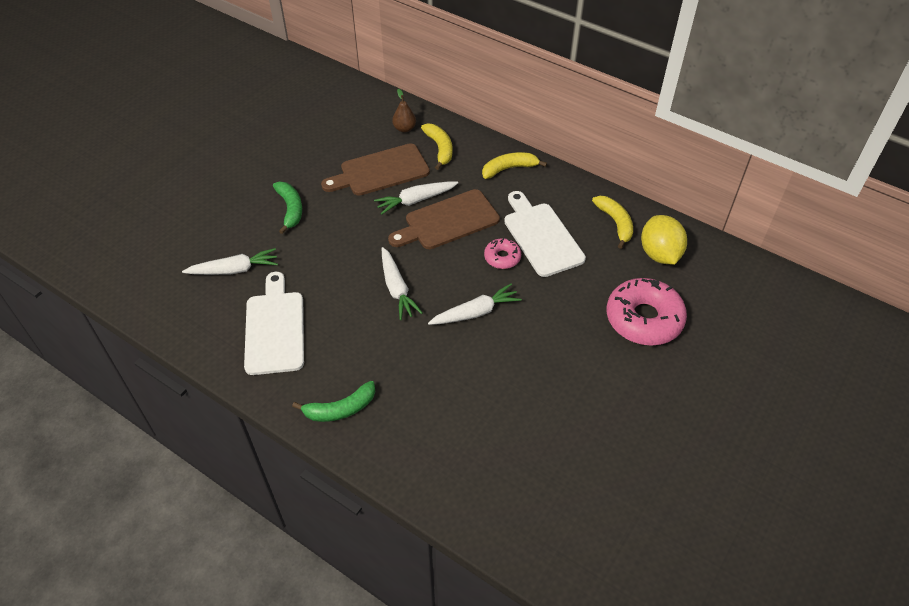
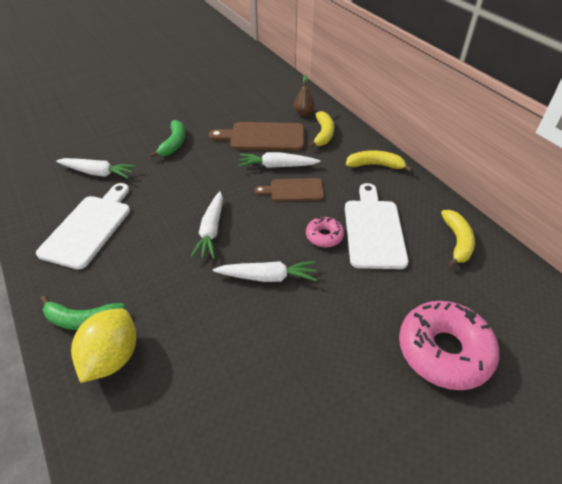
camera: 25 degrees right, 5 degrees down
(447, 221) = (293, 190): brown cutting board -> brown cutting board, size x0.63
(659, 254) = (493, 287): yellow lemon -> yellow lemon (112, 357)

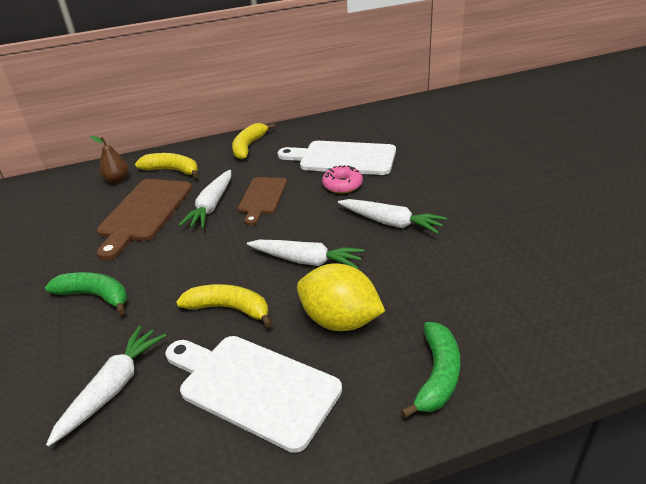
camera: 75 degrees left, 10 degrees down
(112, 357) = (496, 341): yellow lemon -> yellow lemon (340, 321)
(268, 277) = (391, 223): white carrot -> white carrot turned 105 degrees clockwise
(444, 351) = (482, 146): pink donut -> none
(457, 242) = (370, 123): yellow banana -> yellow banana (229, 309)

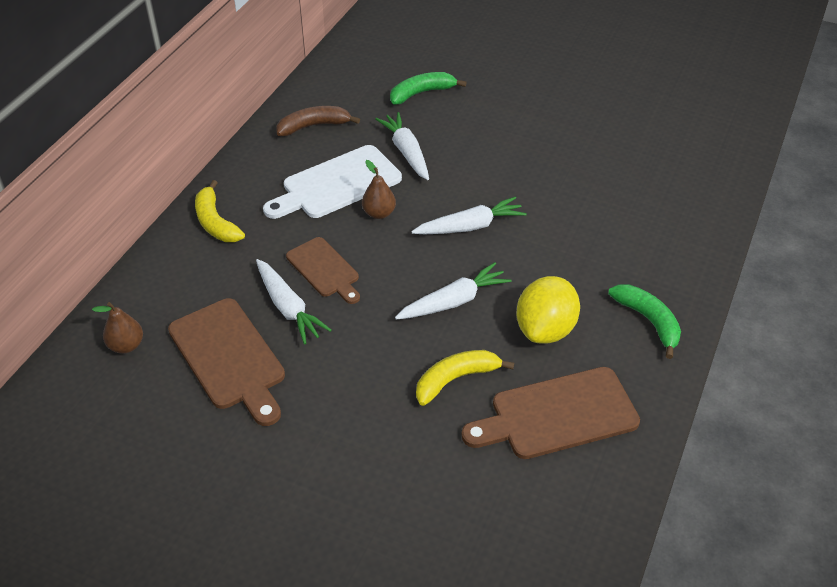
camera: 50 degrees left, 10 degrees up
(95, 296) = (326, 454): green banana -> green banana (421, 93)
(113, 388) = (467, 494): white carrot -> white carrot (406, 152)
(172, 170) = (175, 297): yellow banana -> none
(253, 387) = (557, 415): white cutting board -> brown cutting board
(340, 321) = (545, 329): yellow lemon -> yellow lemon turned 45 degrees counterclockwise
(342, 185) = (379, 213): pink donut -> brown pear
(378, 124) = (314, 126): none -> brown banana

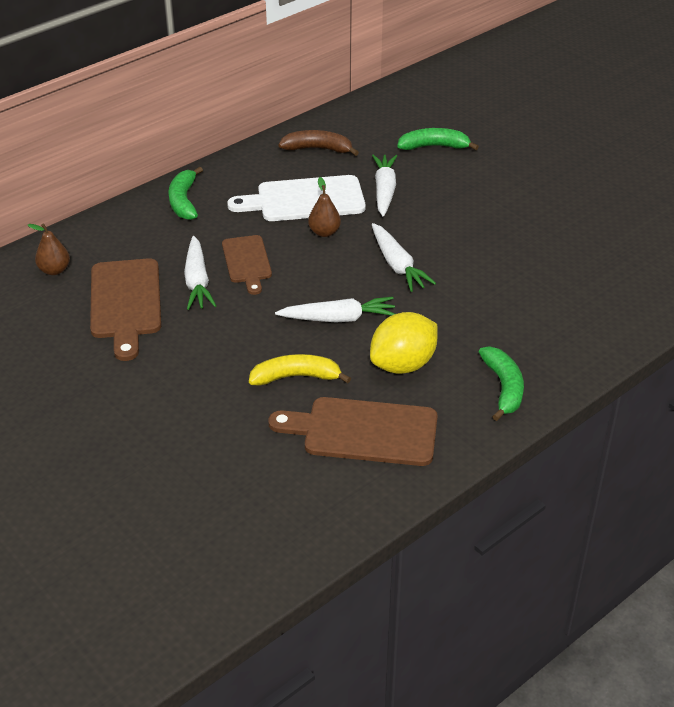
camera: 25 degrees right, 5 degrees down
(215, 222) = (184, 201): yellow banana -> green banana
(470, 226) = (397, 265): white carrot -> white carrot turned 60 degrees clockwise

